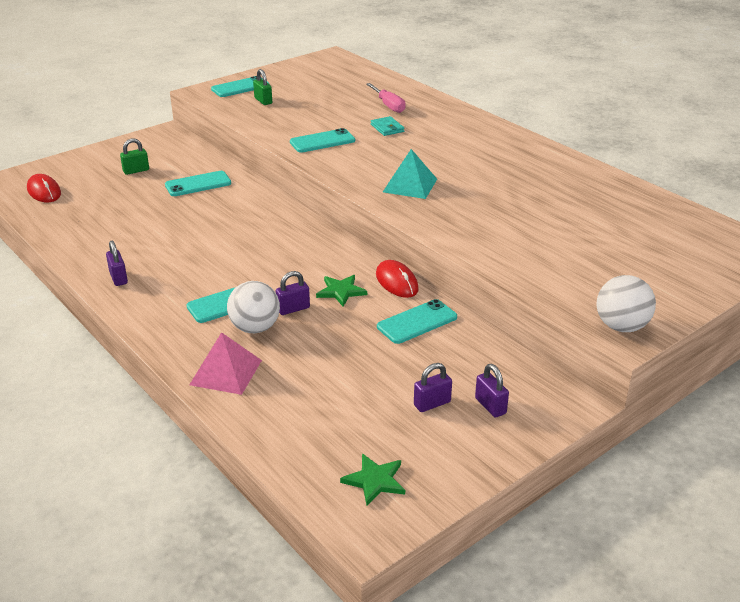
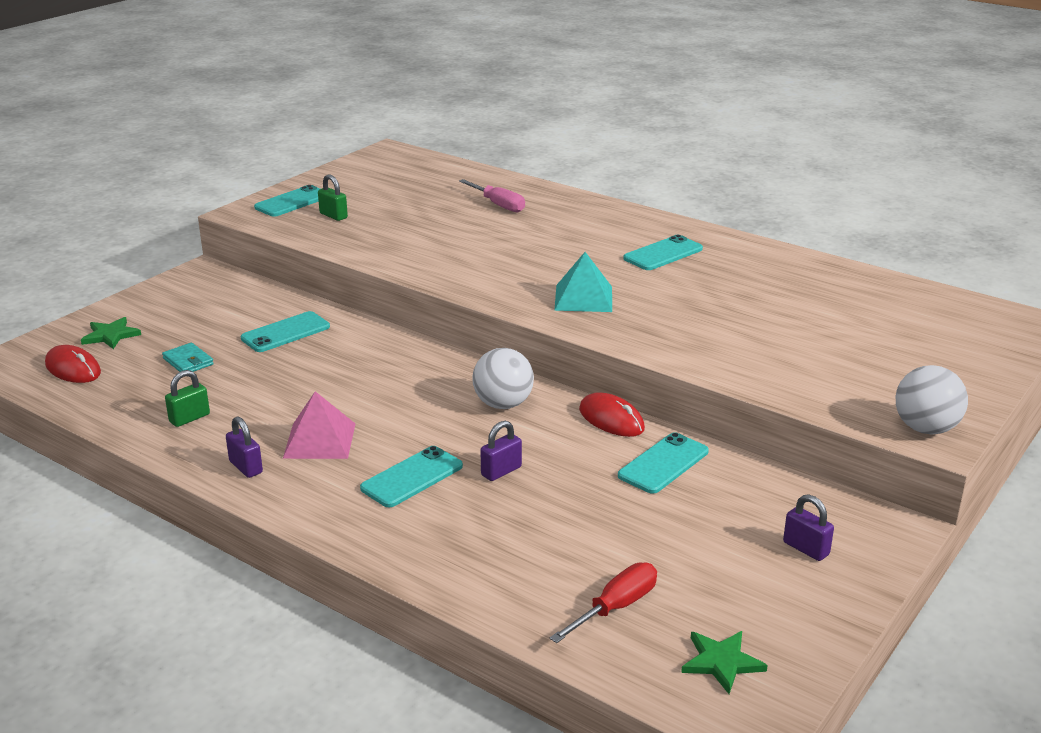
camera: 15 degrees left, 5 degrees down
(136, 171) = (189, 325): green padlock -> green padlock (189, 418)
(226, 372) = (460, 563): pink pyramid -> pink pyramid (320, 440)
(255, 328) = (466, 502): white ball -> white ball (503, 404)
(319, 425) = (615, 608): none -> red screwdriver
(322, 141) = (441, 257): turquoise phone -> turquoise phone (663, 254)
(341, 291) = (549, 441): green star -> green star (110, 335)
(387, 128) = (513, 232): turquoise wallet -> turquoise wallet (188, 361)
(432, 403) = (736, 558): purple padlock -> none

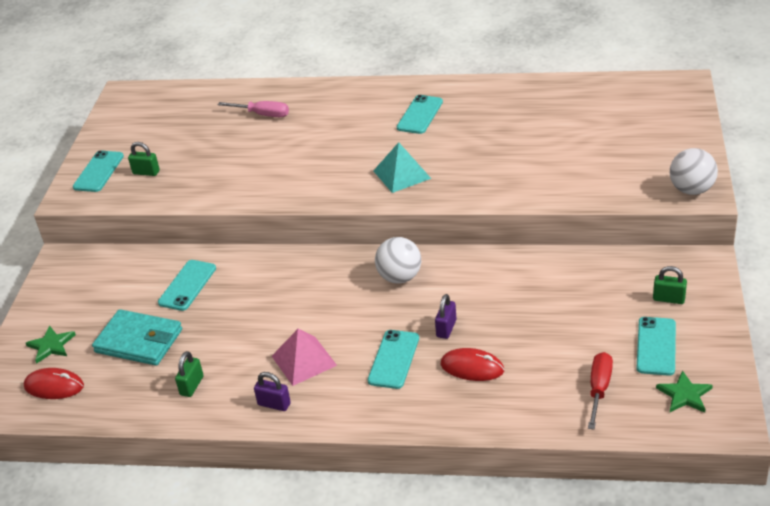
camera: 25 degrees left, 10 degrees up
(188, 361) = (139, 341): turquoise wallet -> turquoise wallet, size x1.95
(611, 419) = (479, 258): red mouse -> red mouse (472, 367)
(663, 464) = (540, 277): turquoise phone -> turquoise phone (656, 346)
(806, 548) = (668, 299): purple padlock -> green padlock

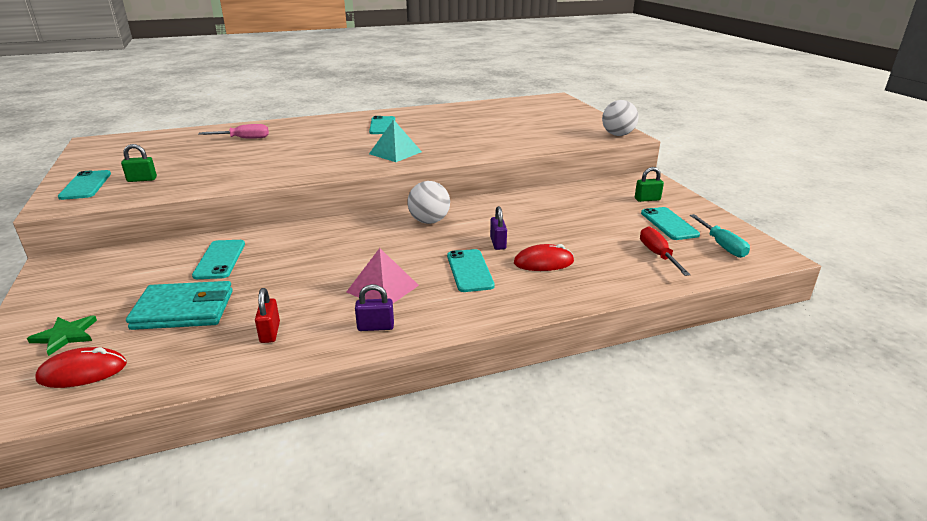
camera: 30 degrees left, 10 degrees down
(192, 386) = (270, 332): green padlock -> red padlock
(684, 395) = (721, 245): green star -> turquoise screwdriver

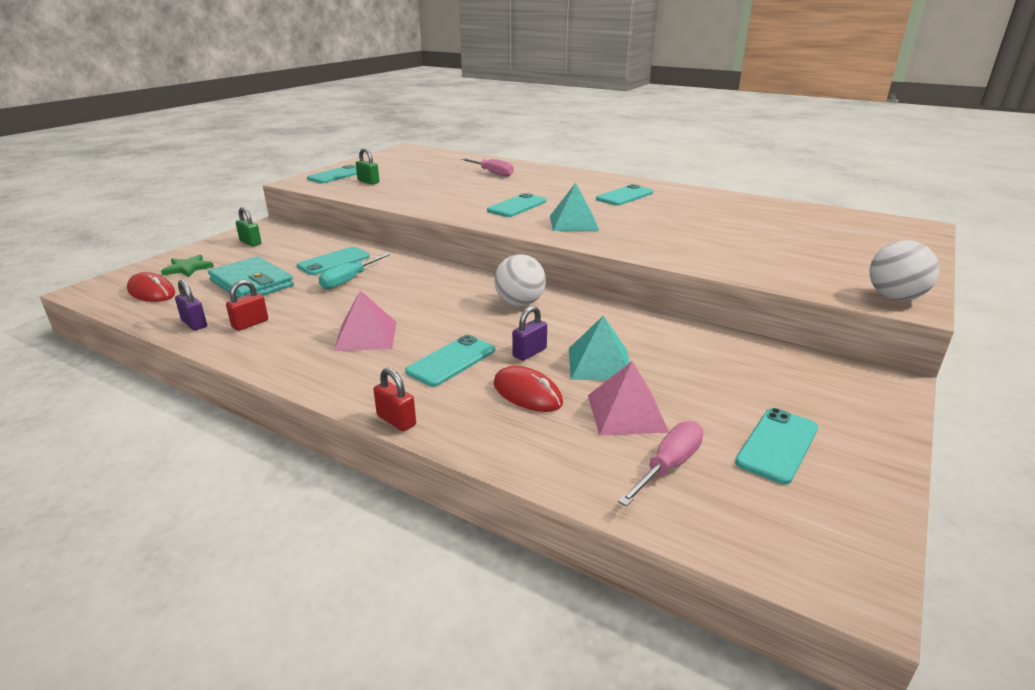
camera: 50 degrees right, 0 degrees up
(329, 155) = (517, 206): none -> turquoise phone
(375, 327) = (299, 359): purple padlock -> purple padlock (194, 324)
(518, 315) = (396, 420): none -> red padlock
(540, 230) = (599, 364): none -> turquoise pyramid
(599, 244) = (626, 413): none -> pink pyramid
(647, 199) = (820, 403): green padlock -> green padlock (250, 243)
(658, 255) = (668, 466): red screwdriver -> pink screwdriver
(721, 245) = (793, 515): turquoise screwdriver -> turquoise screwdriver (349, 280)

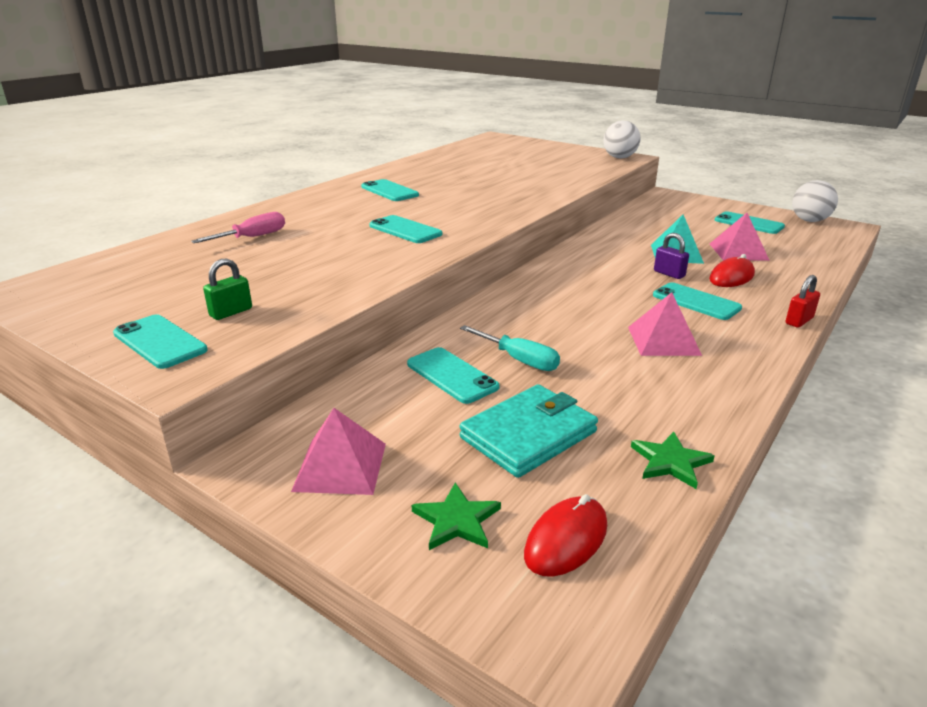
camera: 85 degrees left, 0 degrees up
(194, 324) = (670, 462): purple padlock -> green star
(250, 243) = (340, 466): green padlock -> pink pyramid
(250, 324) = (657, 415): red padlock -> none
(519, 303) = (575, 274): white ball -> white ball (809, 220)
(573, 223) = (468, 212): turquoise pyramid -> none
(668, 466) = (788, 247): pink screwdriver -> none

